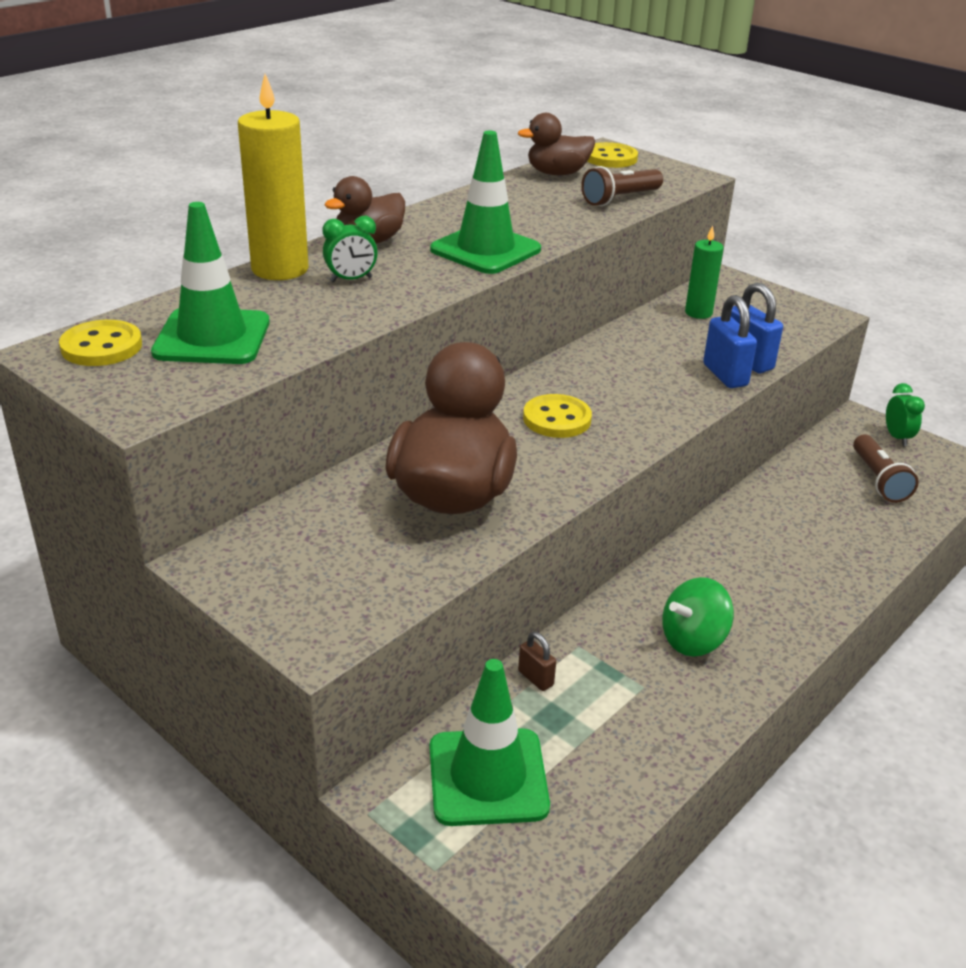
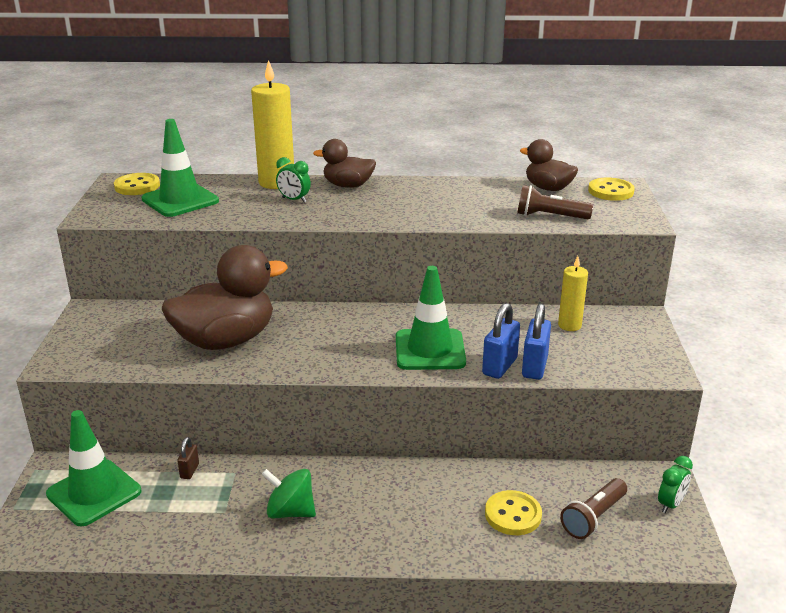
camera: 50 degrees right, 5 degrees down
(485, 250) = (394, 212): green traffic cone -> green traffic cone (430, 350)
(557, 419) = (349, 336): yellow button -> yellow button (513, 515)
(698, 313) = (569, 325): green candle -> yellow candle

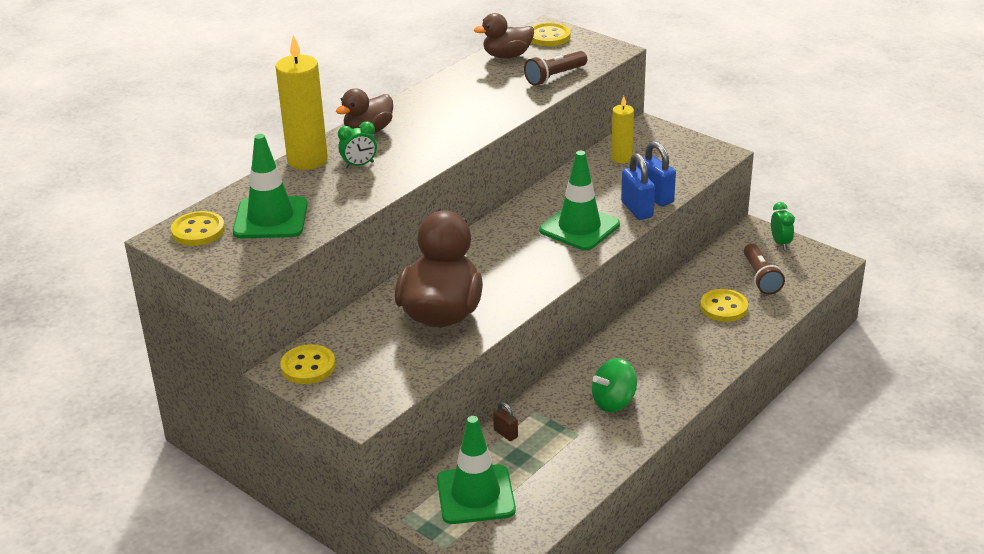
camera: 50 degrees left, 5 degrees up
(100, 317) = (308, 366): none -> yellow button

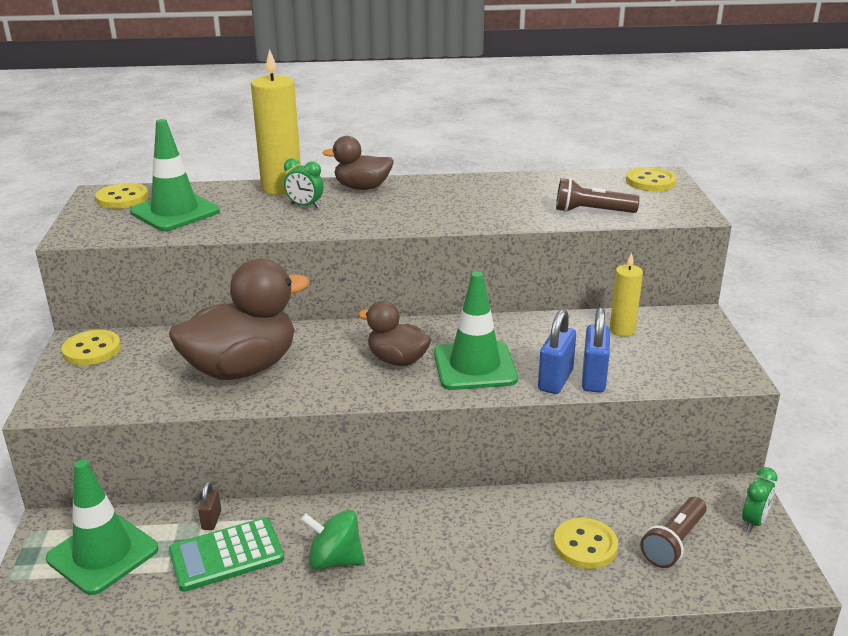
camera: 45 degrees right, 5 degrees down
(507, 56) = (582, 181): brown duck -> brown duck (397, 360)
(550, 442) = (226, 555): none -> green calculator

